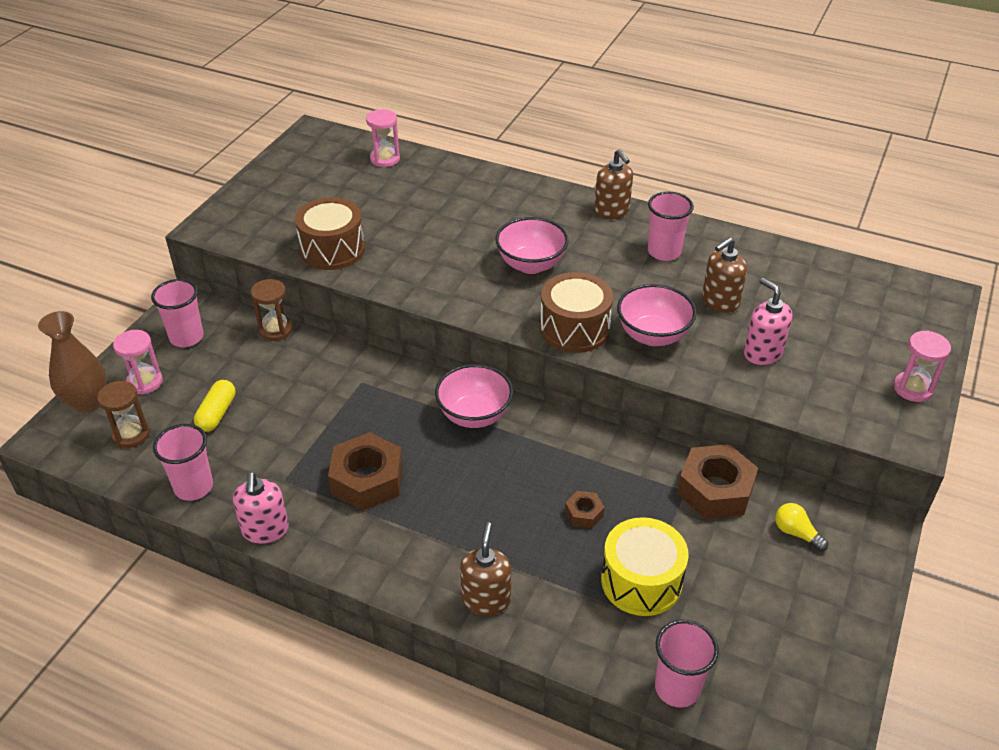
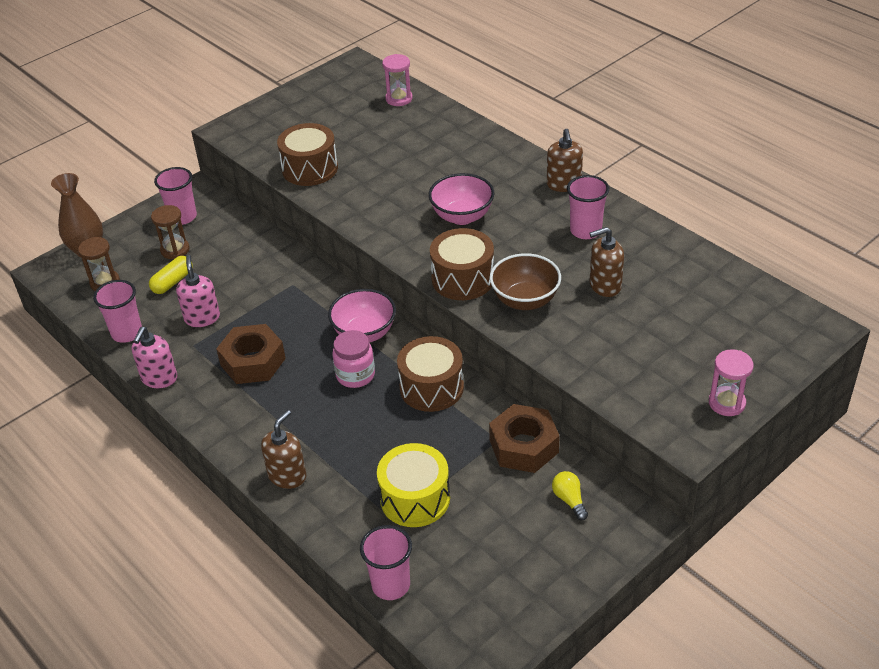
camera: 25 degrees right, 0 degrees up
(145, 382) = (135, 245): pink hourglass -> none
(276, 330) = (251, 227): brown hourglass -> brown hourglass (175, 250)
(492, 463) = (355, 375): none -> pink jar
(582, 454) = (431, 387): none -> brown drum
(584, 513) = (403, 434): brown nut -> none
(653, 335) = (525, 300): pink bowl -> brown bowl
(762, 353) = (611, 338): pink soap dispenser -> pink soap dispenser (202, 318)

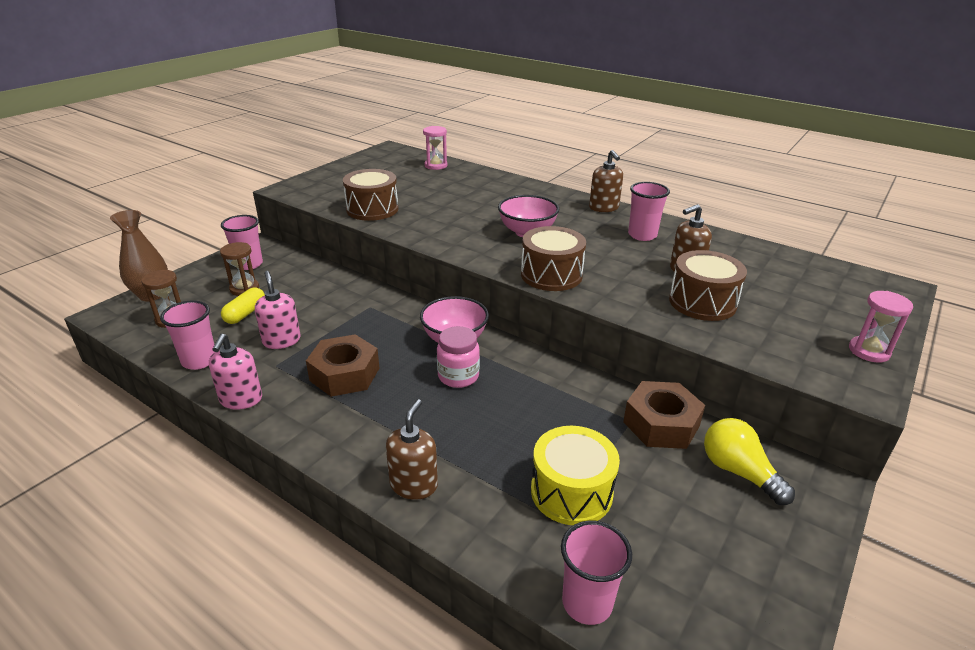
camera: 15 degrees left, 10 degrees down
(431, 387) = (541, 380): brown drum -> brown drum (702, 302)
(525, 300) = (620, 286): brown bowl -> none
(569, 500) = (739, 472): yellow light bulb -> yellow light bulb, size x1.65

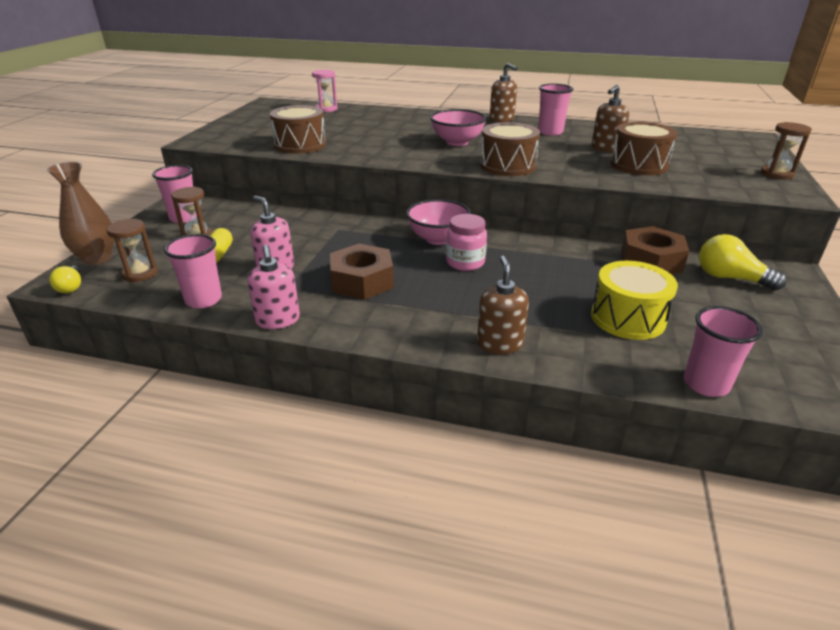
camera: 20 degrees left, 0 degrees up
(113, 321) = (71, 287): none -> yellow light bulb
(869, 351) = (776, 174): pink hourglass -> brown hourglass

